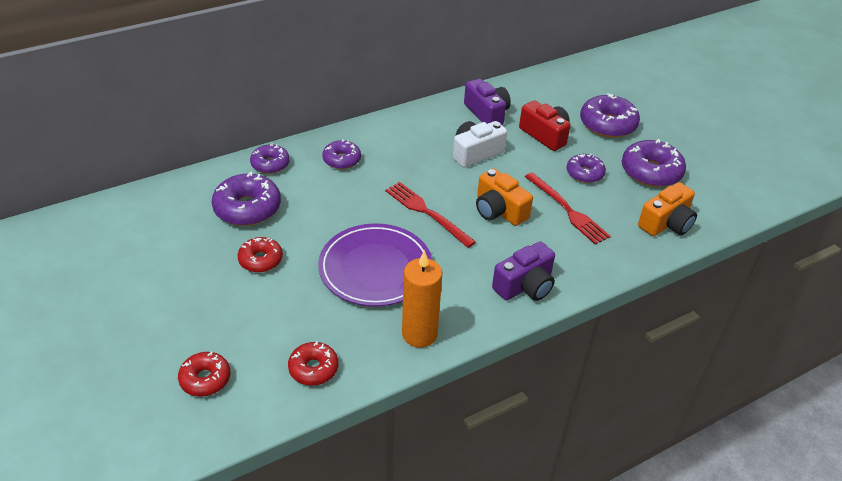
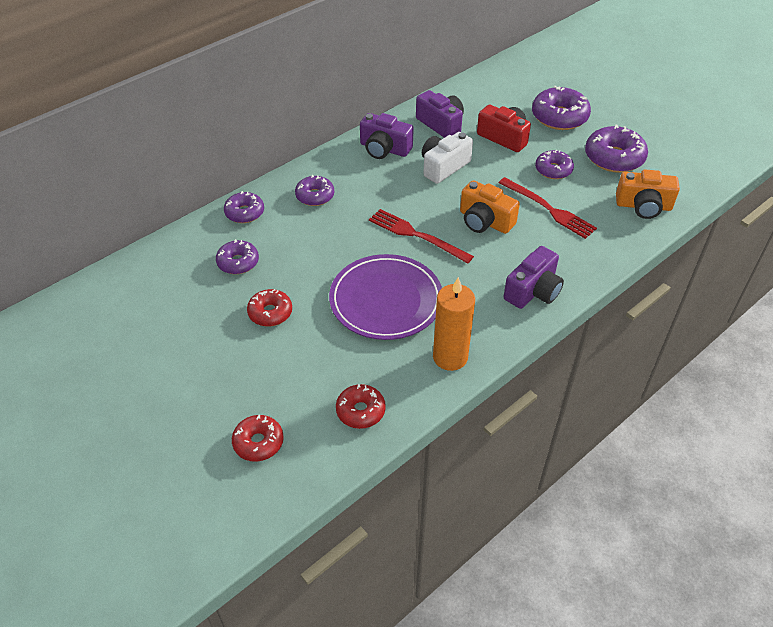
camera: 10 degrees left, 5 degrees up
(247, 208) = (238, 262): purple donut -> purple donut, size x0.61
(423, 127) = (384, 149): none -> purple camera
(666, 223) = (643, 206): orange camera -> orange camera turned 60 degrees clockwise

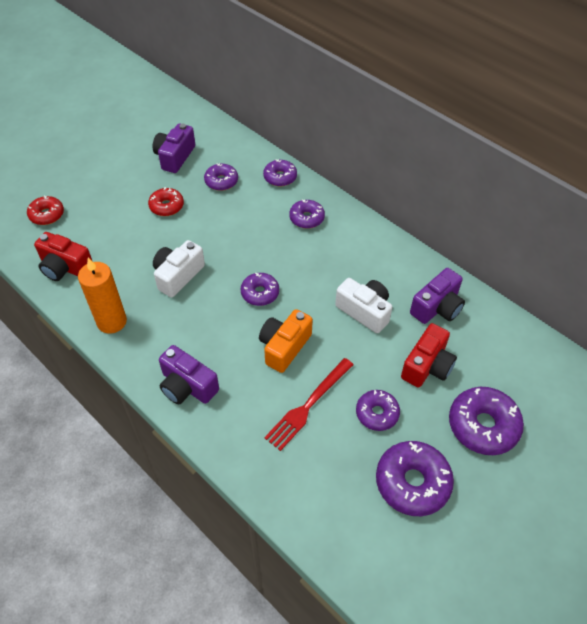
camera: 85 degrees right, 5 degrees up
(360, 411) = (65, 267): red donut -> red camera
(384, 149) = (384, 262): purple camera -> purple camera (175, 157)
(386, 300) = (178, 275): purple plate -> white camera
(416, 235) = (260, 293): red fork -> purple donut
(643, 206) = (324, 507): orange camera -> none

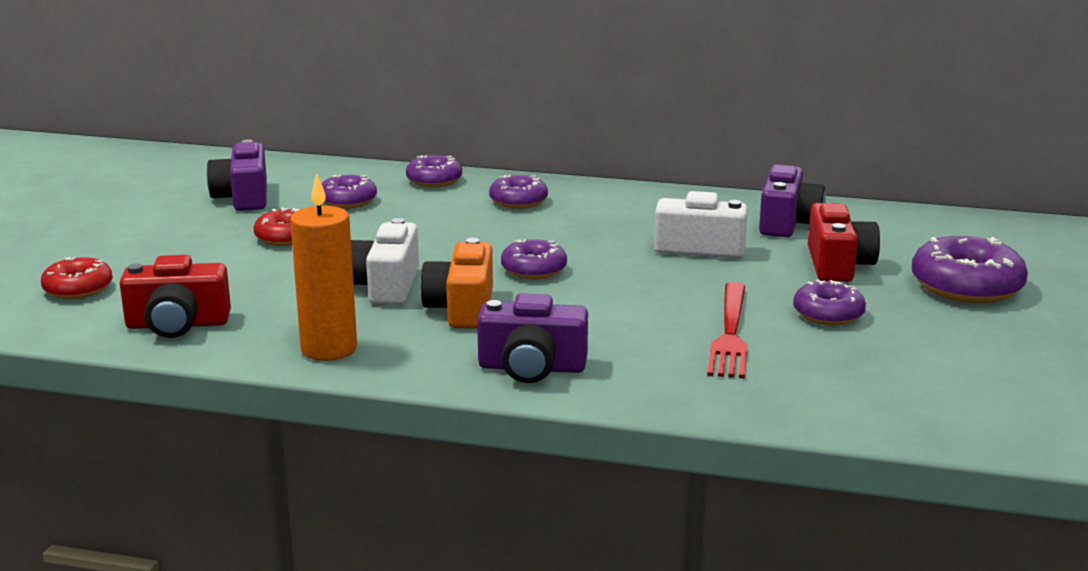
camera: 30 degrees left, 30 degrees down
(284, 347) = (630, 300): orange camera -> orange camera (462, 308)
(412, 482) = (947, 349): purple donut -> none

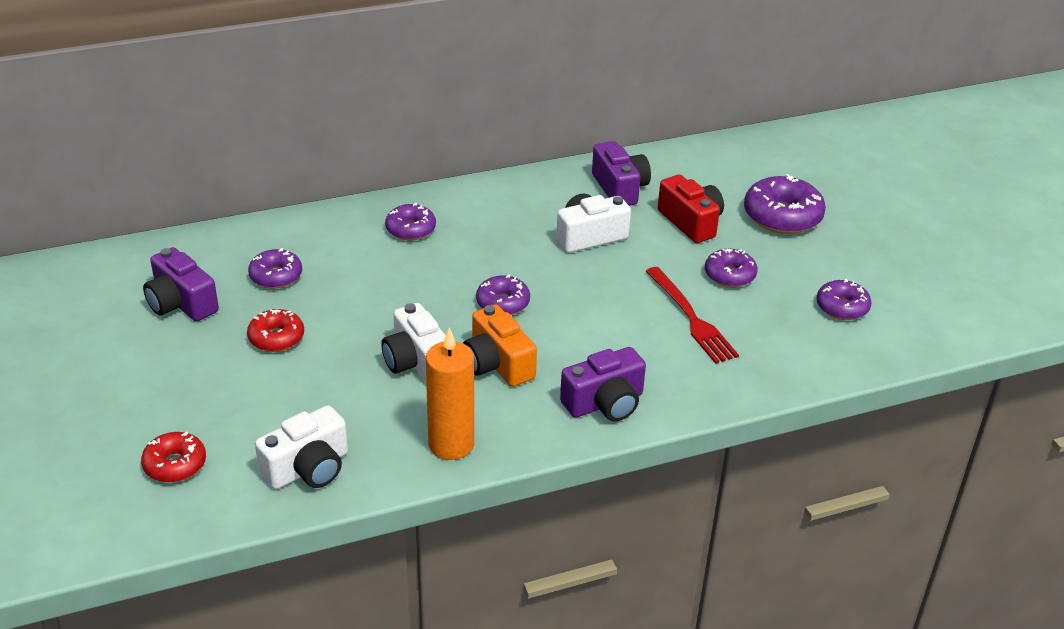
camera: 35 degrees left, 15 degrees up
(177, 324) = (308, 468): red camera -> white camera
(434, 180) = (318, 226): purple donut -> purple donut (842, 307)

